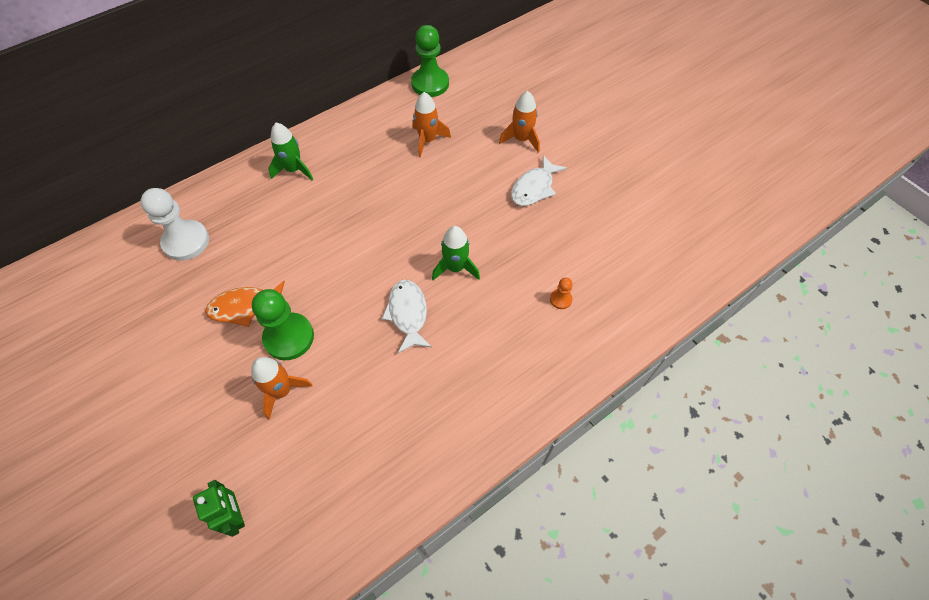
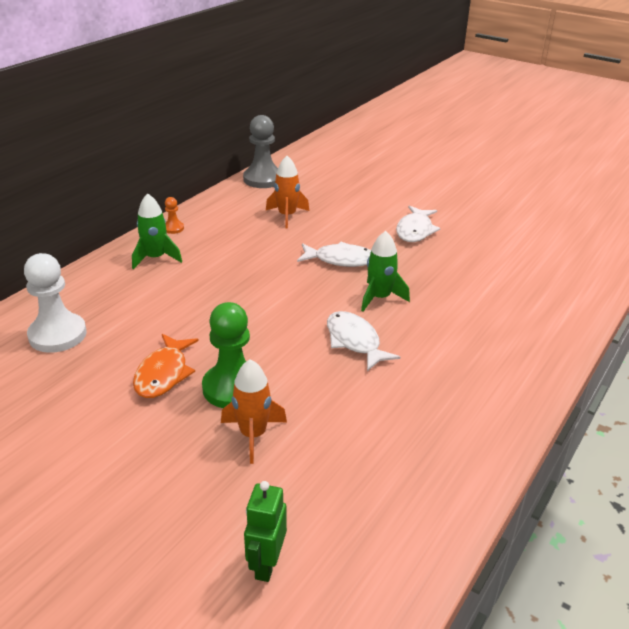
camera: 20 degrees left, 25 degrees down
(236, 515) = (266, 564): green robot -> green robot turned 120 degrees counterclockwise
(245, 307) = (163, 374): orange fish -> orange fish turned 45 degrees counterclockwise
(430, 84) = (263, 179): green pawn -> grey pawn
(446, 211) = (340, 260): none -> white fish
(521, 139) = (379, 201): orange rocket -> none
(561, 299) = (499, 300): orange pawn -> orange pawn (173, 228)

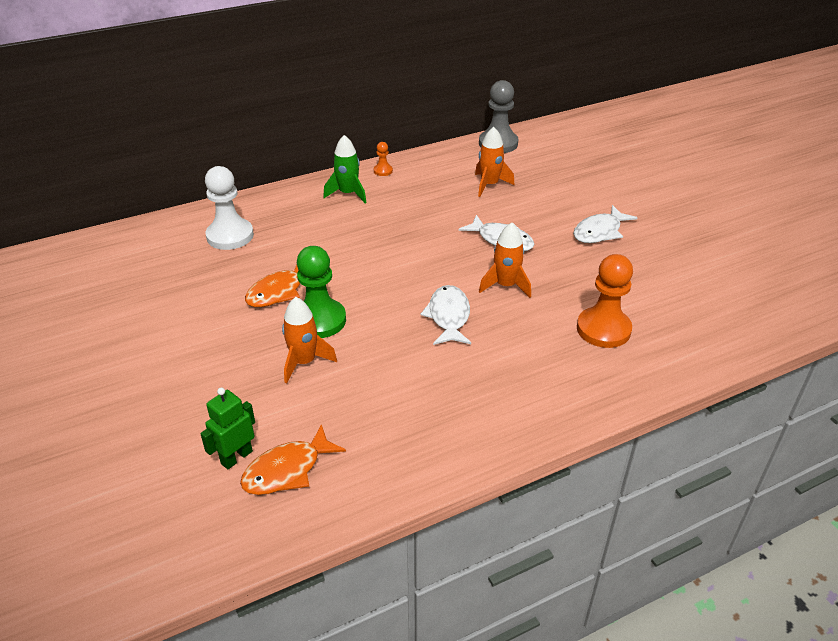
camera: 30 degrees right, 5 degrees up
(332, 552) = (287, 470): none -> orange fish
(379, 298) = (505, 285): green rocket -> orange rocket
(491, 309) = (603, 329): none -> orange pawn

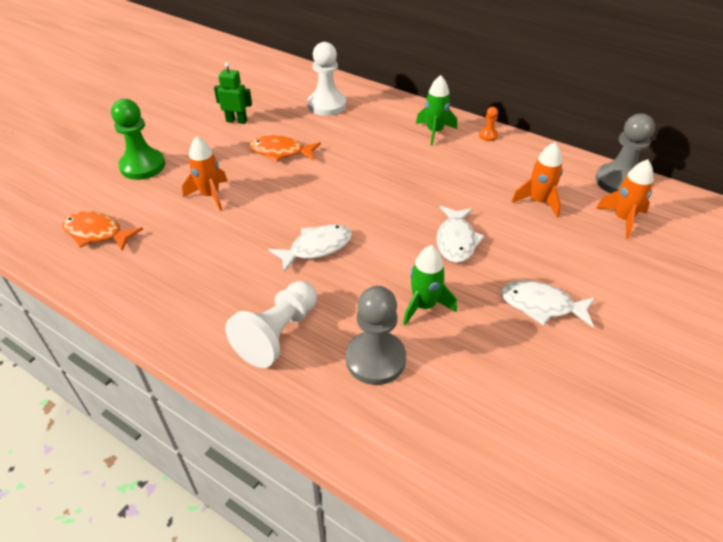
camera: 60 degrees right, 5 degrees up
(236, 457) = (100, 206): green robot -> green robot (236, 121)
(319, 320) = (261, 183): green pawn -> green pawn (142, 166)
(505, 285) = (388, 267): orange rocket -> orange rocket (622, 219)
(541, 374) = (278, 334): none -> white pawn
(563, 284) = (424, 306): none -> green rocket
(603, 329) = (375, 359): orange pawn -> grey pawn

